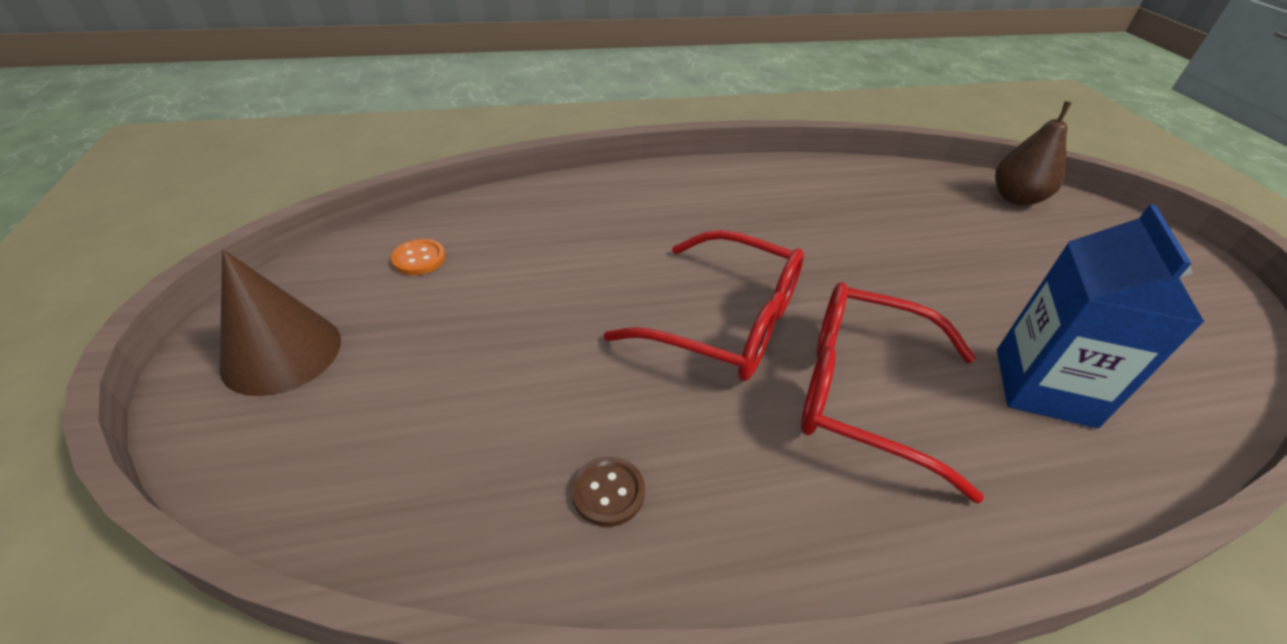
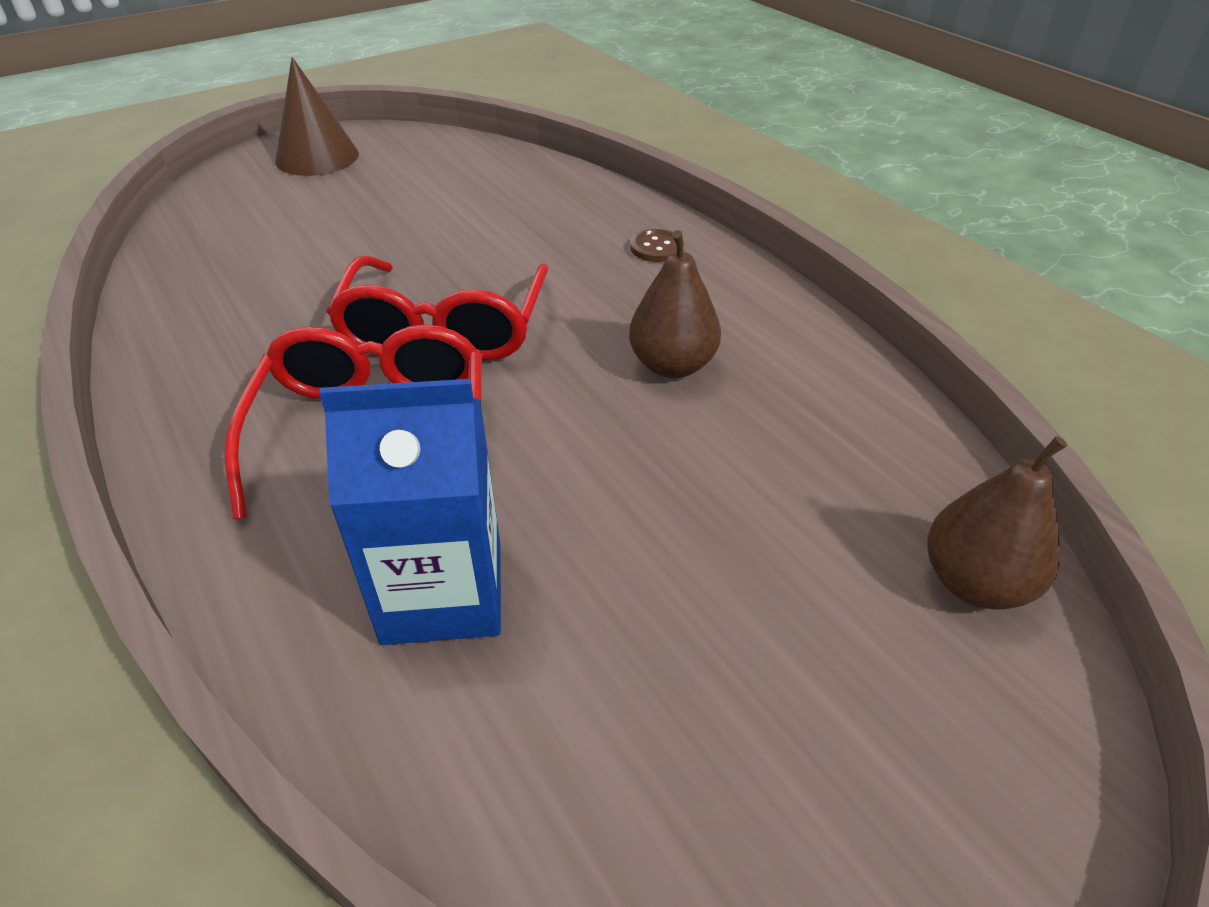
camera: 70 degrees right, 0 degrees up
(419, 259) = (447, 166): orange button -> none
(608, 492) = (218, 310): brown button -> brown button (656, 248)
(816, 228) = (672, 365): none -> brown pear

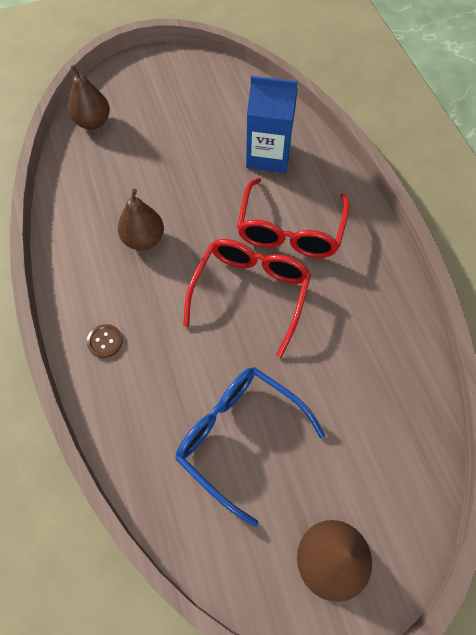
camera: 165 degrees left, 20 degrees up
(436, 205) = (239, 437): none -> blue glasses

